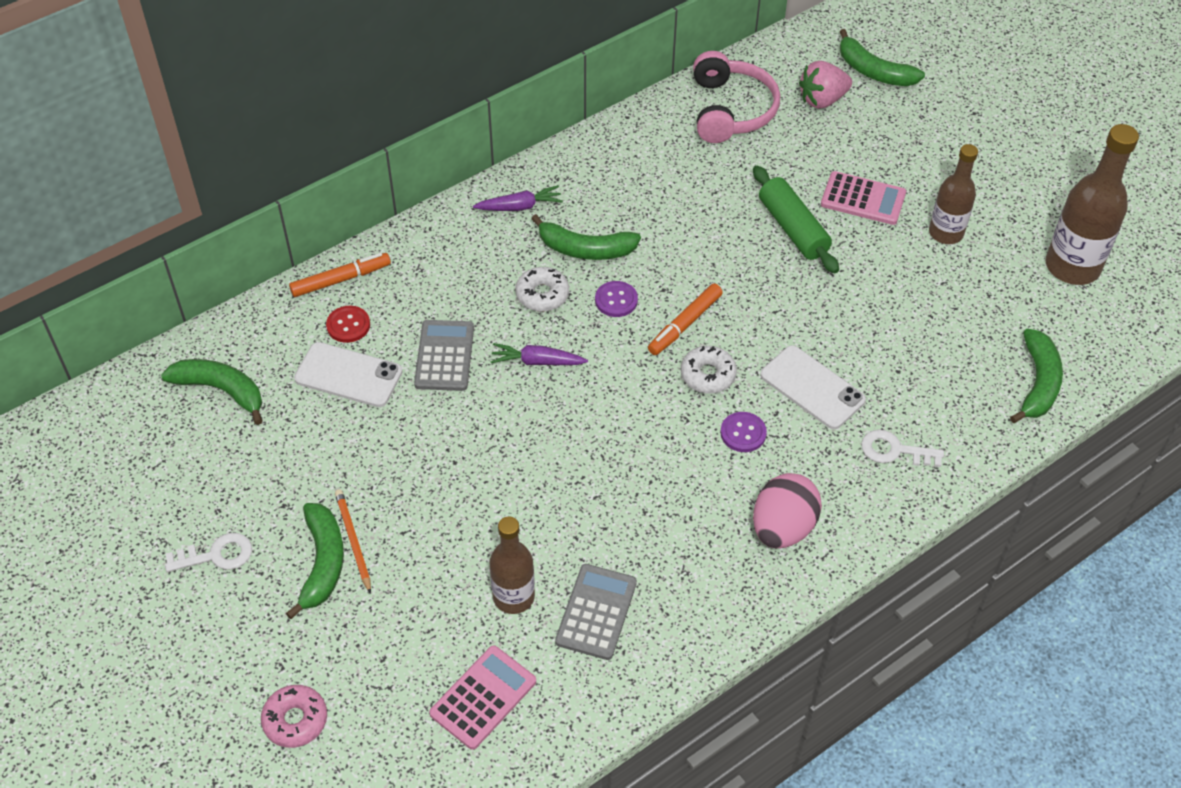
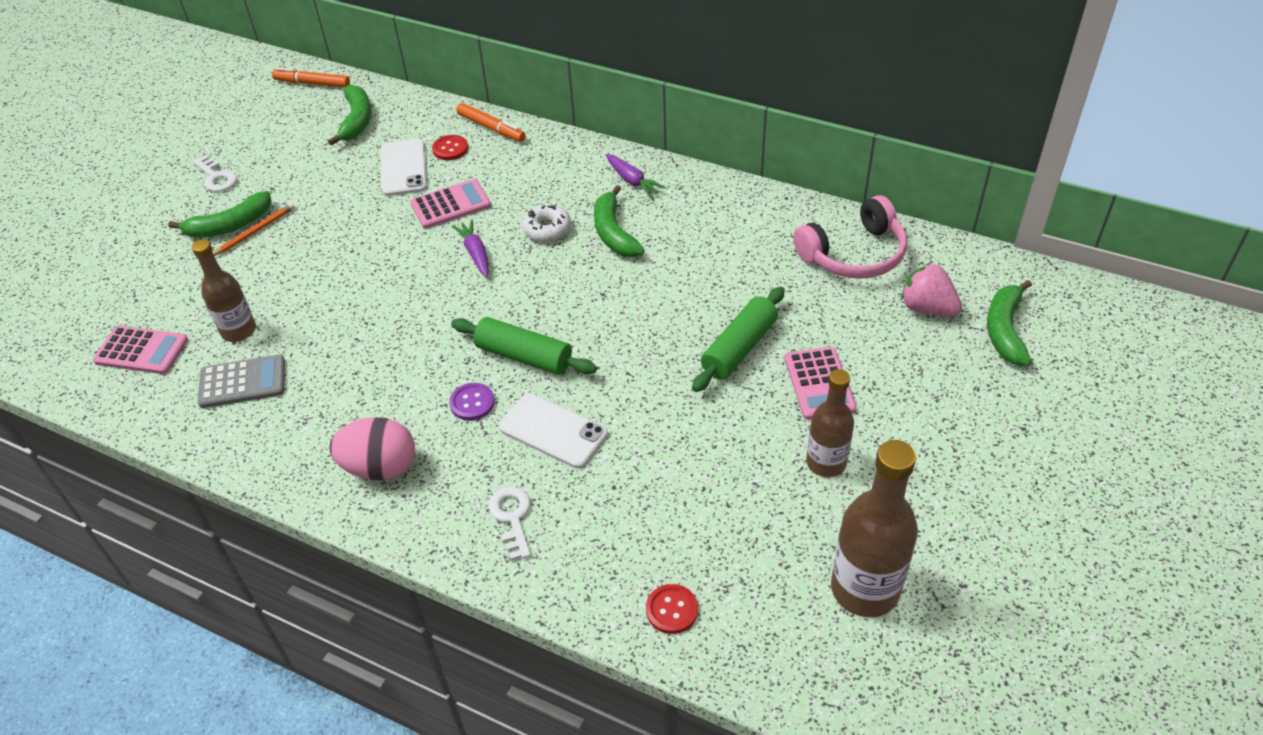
camera: 65 degrees right, 5 degrees down
(295, 720) = (94, 267): pink donut -> none
(444, 356) = (450, 205): grey calculator -> pink calculator
(616, 300) = (570, 271): purple button -> none
(685, 324) = (572, 321): orange marker -> orange marker (312, 83)
(708, 375) = (524, 356): white donut -> green rolling pin
(812, 387) = (553, 431): white phone -> white phone turned 75 degrees counterclockwise
(1038, 383) = (672, 610): green banana -> red button

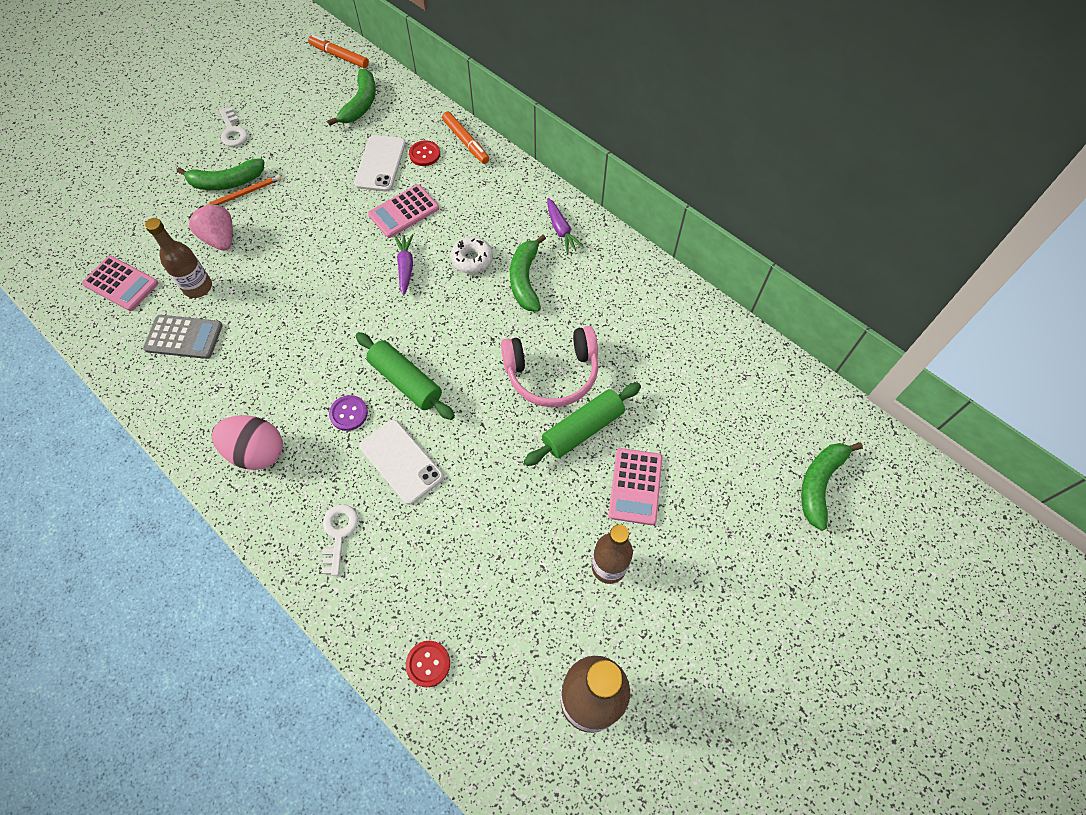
camera: 15 degrees right, 15 degrees up
(450, 205) = (404, 212): pink calculator -> pink calculator turned 150 degrees clockwise
(854, 254) = (720, 363): pink headphones -> pink headphones (552, 373)
(927, 308) = (760, 439): pink strawberry -> pink strawberry (220, 239)

